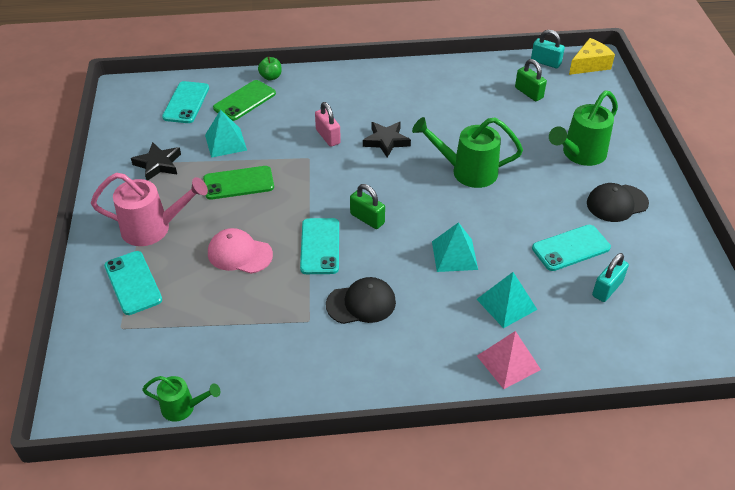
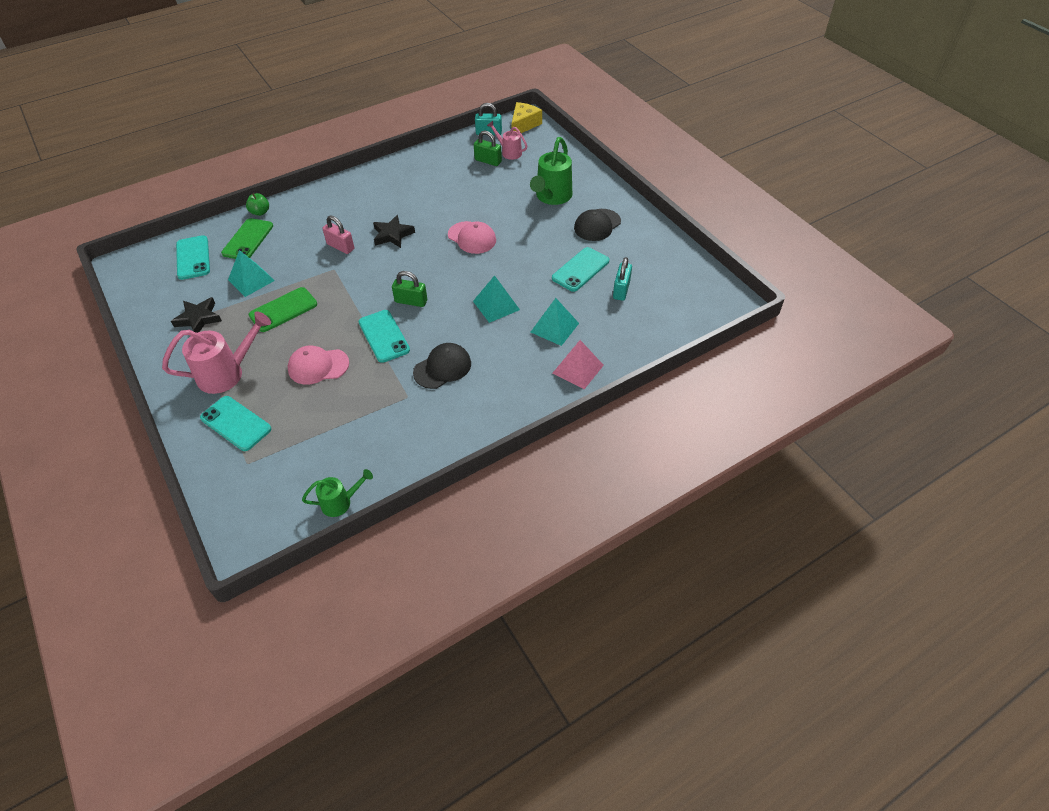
camera: 25 degrees left, 5 degrees up
(467, 171) = (472, 238): green watering can -> pink cap
(557, 90) = (509, 152): none -> pink watering can

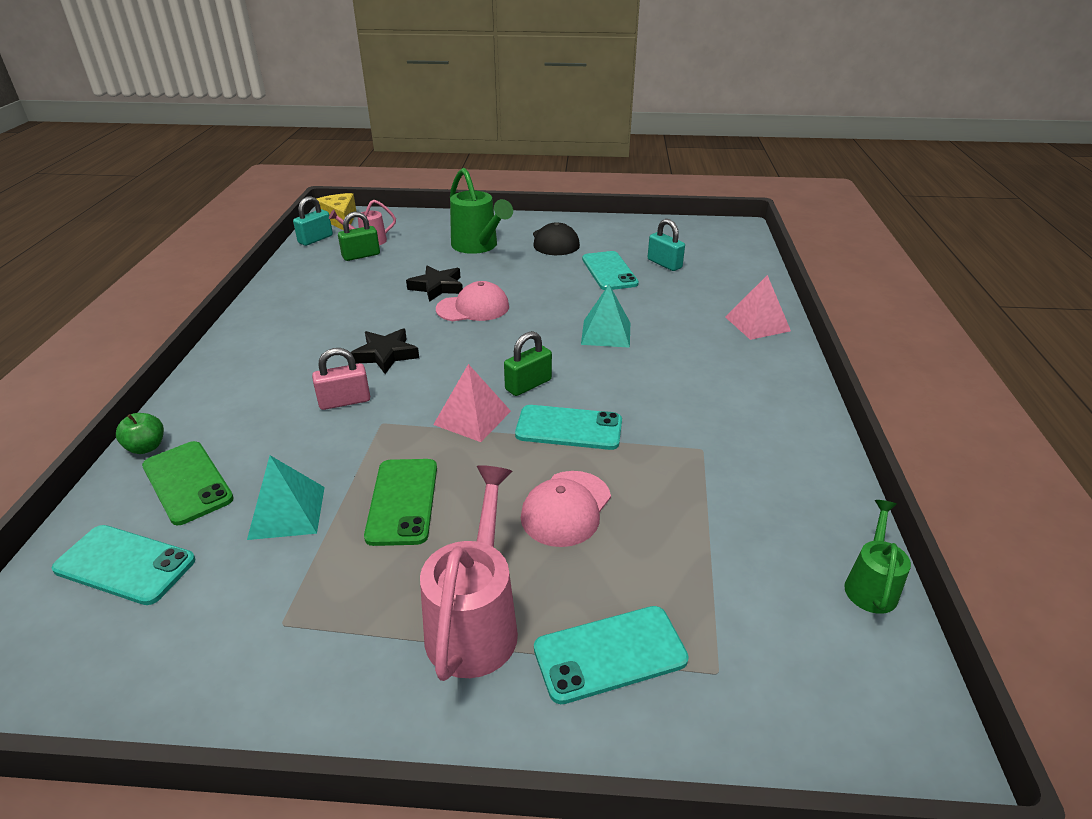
camera: 55 degrees left, 15 degrees down
(198, 318) = (292, 613): black star -> black star (437, 287)
(363, 297) = (472, 417): none -> pink pyramid
(442, 368) = (674, 404): black cap -> none
(554, 327) = (681, 314): turquoise pyramid -> none

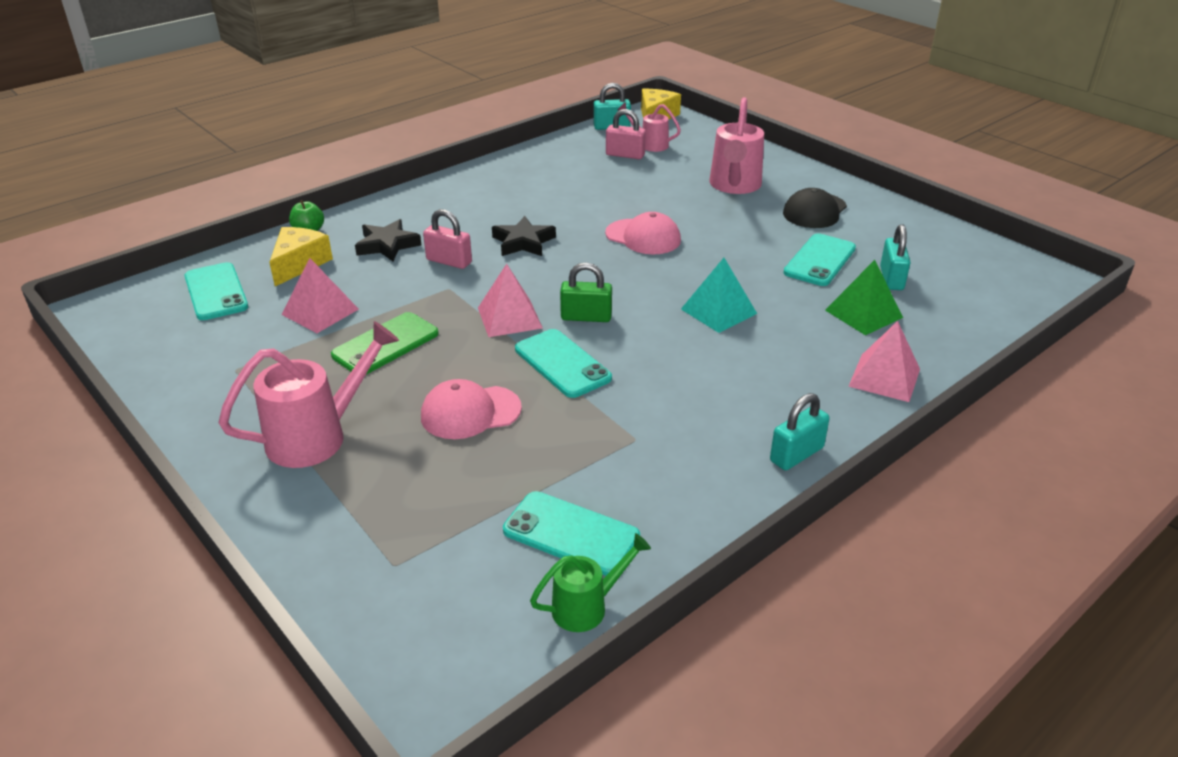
camera: 45 degrees right, 0 degrees up
(187, 482) = (299, 264): green phone -> yellow cheese
(287, 512) = (320, 311): turquoise pyramid -> pink pyramid
(361, 255) = (625, 155): green padlock -> pink padlock
(437, 287) = (642, 207): black star -> black star (387, 245)
(478, 246) = (734, 186): green watering can -> pink watering can
(610, 654) = (355, 507): turquoise phone -> turquoise phone (571, 534)
(685, 292) = (863, 313): none -> green pyramid
(796, 397) = (796, 454): none -> turquoise padlock

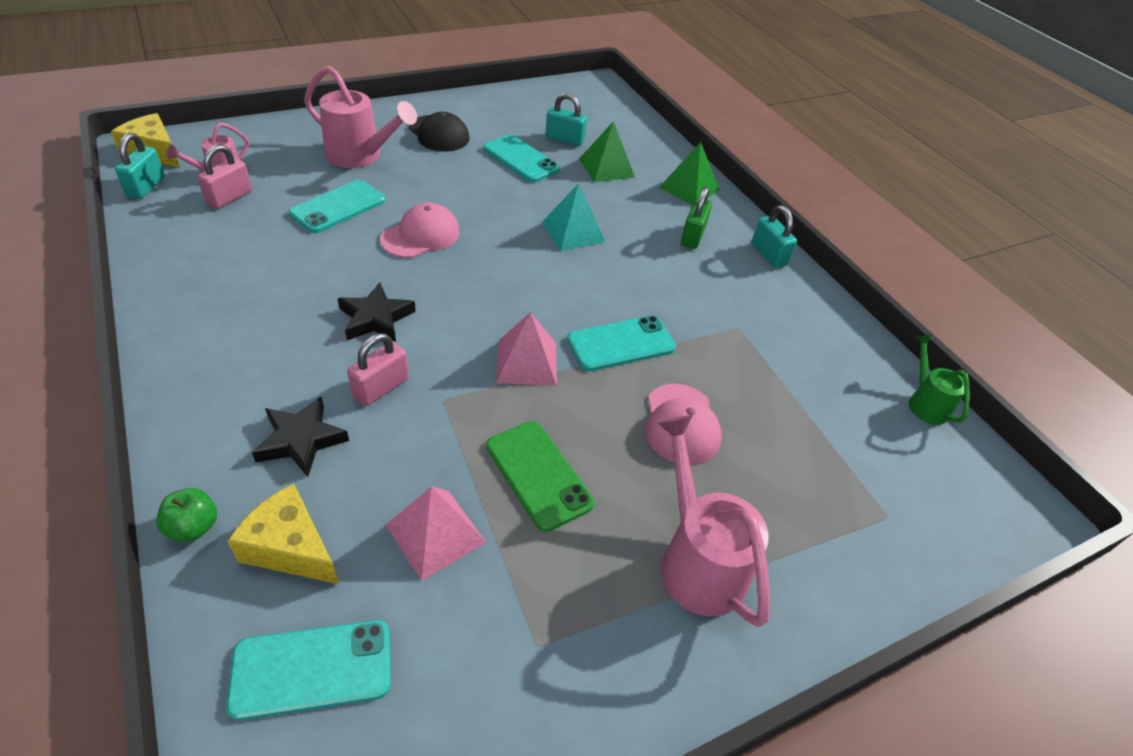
camera: 80 degrees left, 10 degrees up
(571, 534) = (849, 393): turquoise phone -> turquoise phone (338, 207)
(586, 317) = (549, 309): green padlock -> green padlock (692, 236)
(884, 377) = (689, 188): pink pyramid -> green pyramid

